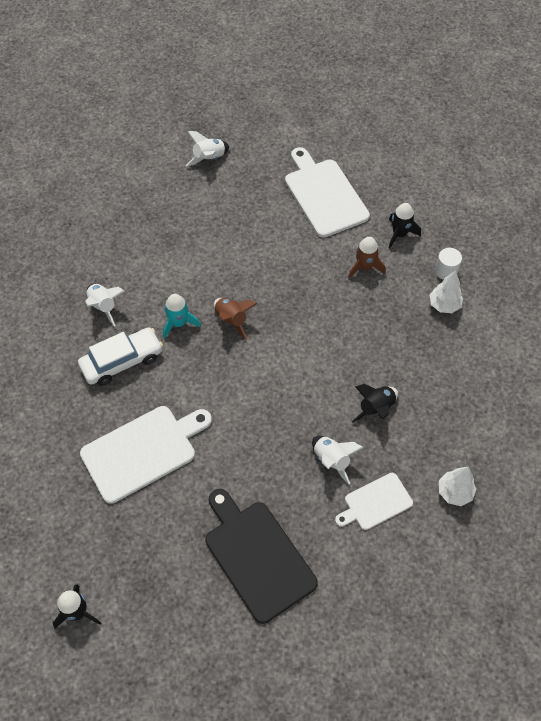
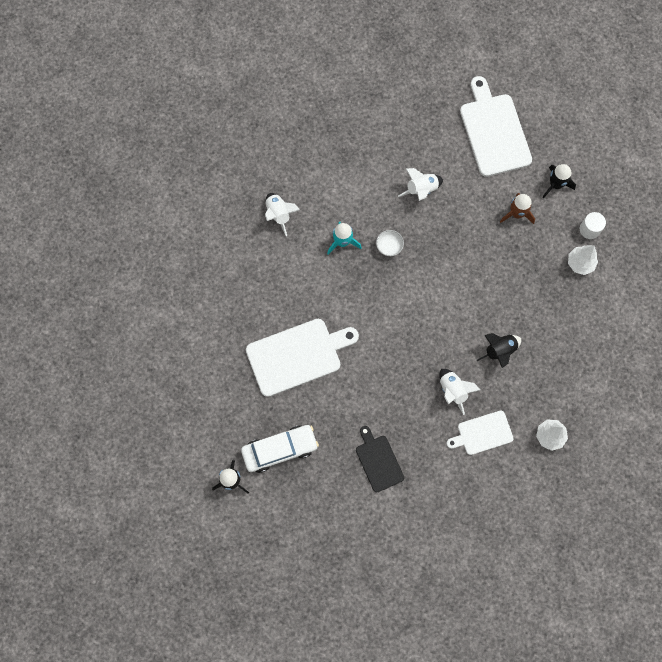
camera: 10 degrees right, 15 degrees up
(122, 361) = (289, 270): white car -> white car (280, 449)
(209, 158) = (393, 74): white rocket -> white rocket (421, 190)
(231, 320) = (389, 246): brown rocket -> white bowl
(257, 556) = (378, 461): black cutting board -> black cutting board, size x0.58

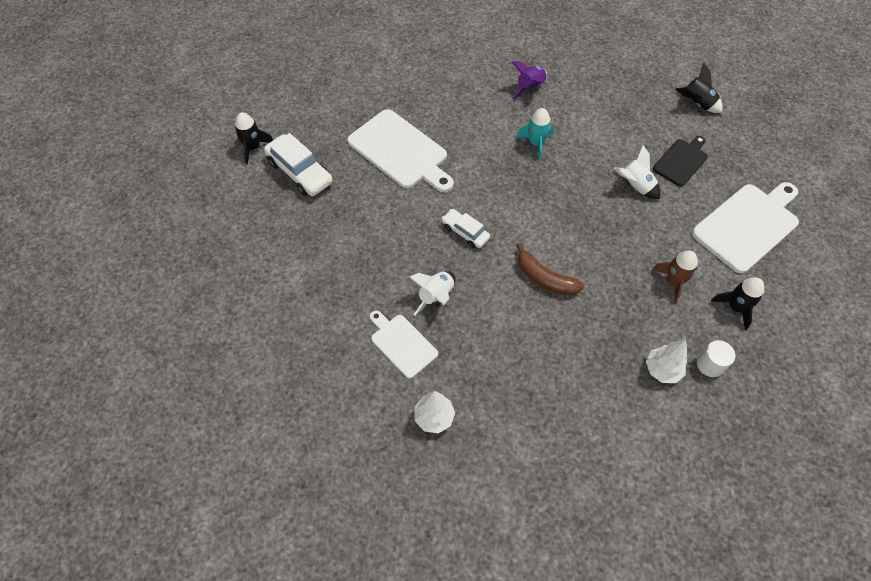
camera: 65 degrees right, 15 degrees down
(279, 214) = (530, 88): white rocket -> purple rocket
(378, 461) = (325, 257): black cutting board -> black cutting board (681, 161)
(389, 246) = (556, 182): white bowl -> none
(405, 341) = (465, 232): none -> white car
(473, 303) = (544, 278): none -> brown banana
(499, 351) = (506, 325): black rocket -> black rocket (697, 103)

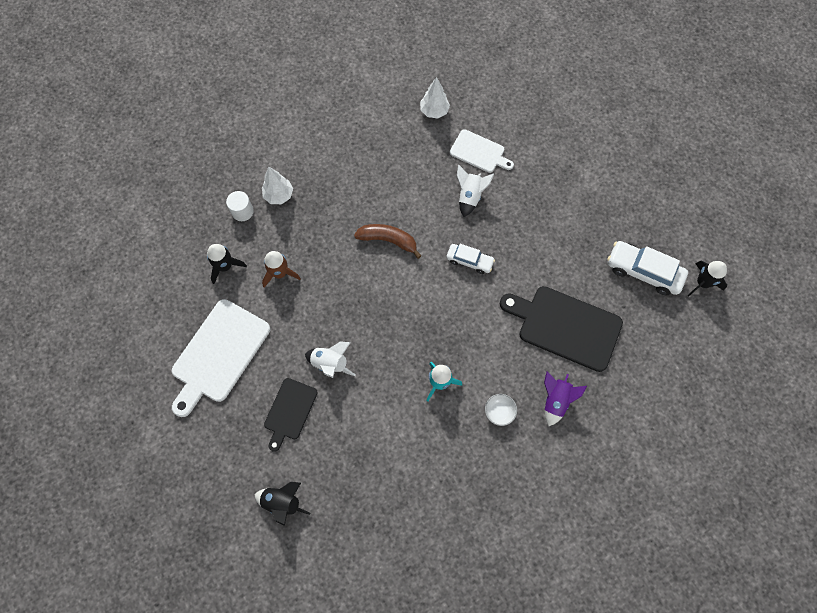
camera: 160 degrees right, 10 degrees up
(400, 151) = (565, 326): white cutting board -> black cutting board
(491, 110) = (499, 412): none -> white bowl
(530, 88) = (470, 459): purple rocket -> purple rocket (556, 400)

